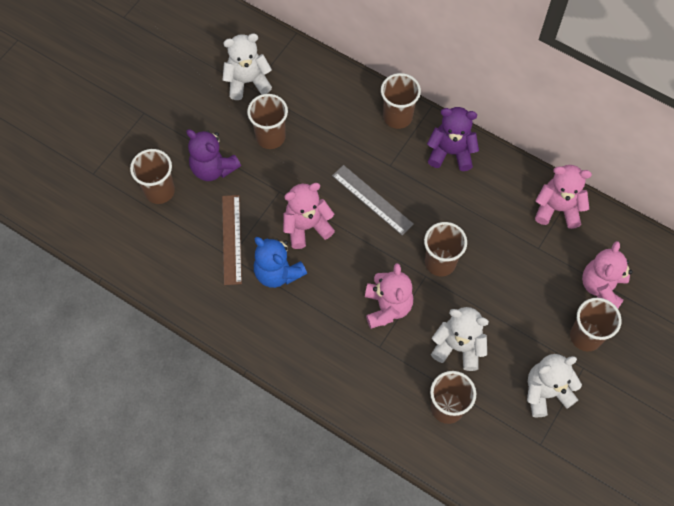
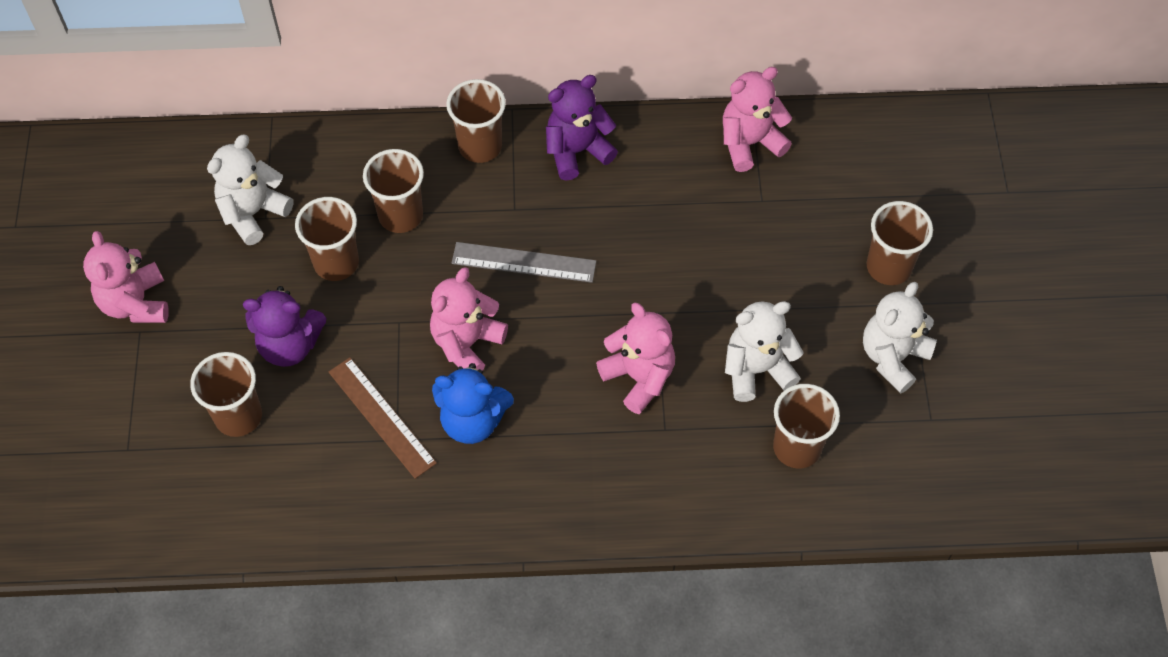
camera: 35 degrees left, 5 degrees down
(440, 262) = (662, 286): brown cup -> brown cup (400, 215)
(602, 287) = (865, 201): pink teddy bear -> pink teddy bear (136, 303)

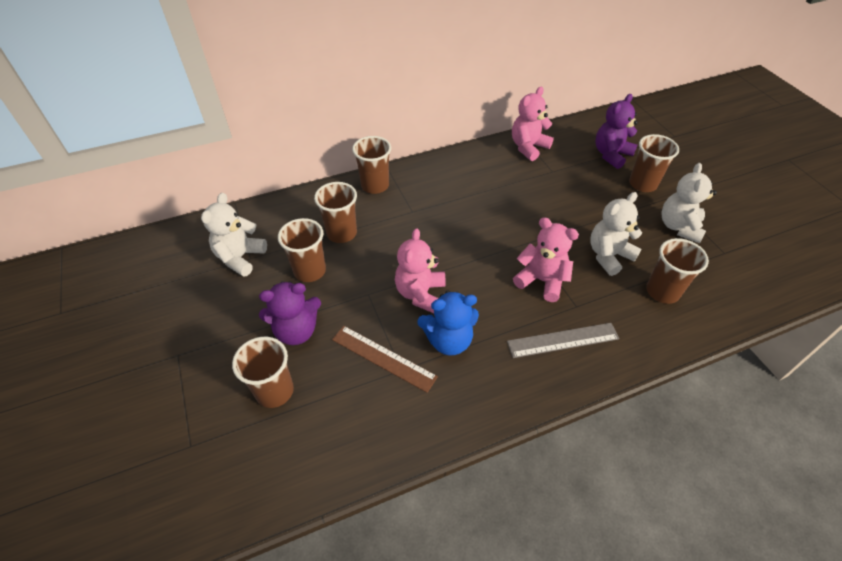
camera: 20 degrees left, 10 degrees down
(136, 303) = (169, 337): pink teddy bear -> none
(524, 262) = (433, 237): grey ruler -> grey ruler (563, 340)
(577, 151) = (434, 174): purple teddy bear -> purple teddy bear (611, 155)

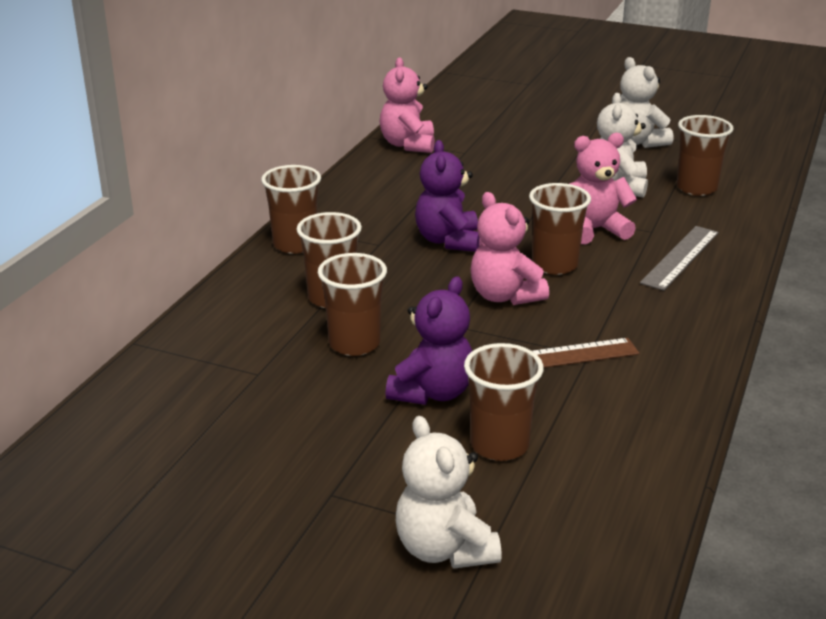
camera: 45 degrees left, 20 degrees down
(240, 257) = (244, 379): white teddy bear -> white teddy bear (444, 549)
(448, 340) = (591, 311): blue teddy bear -> none
(611, 155) = (497, 118): purple teddy bear -> purple teddy bear (448, 241)
(642, 184) = (560, 127): brown cup -> brown cup (555, 265)

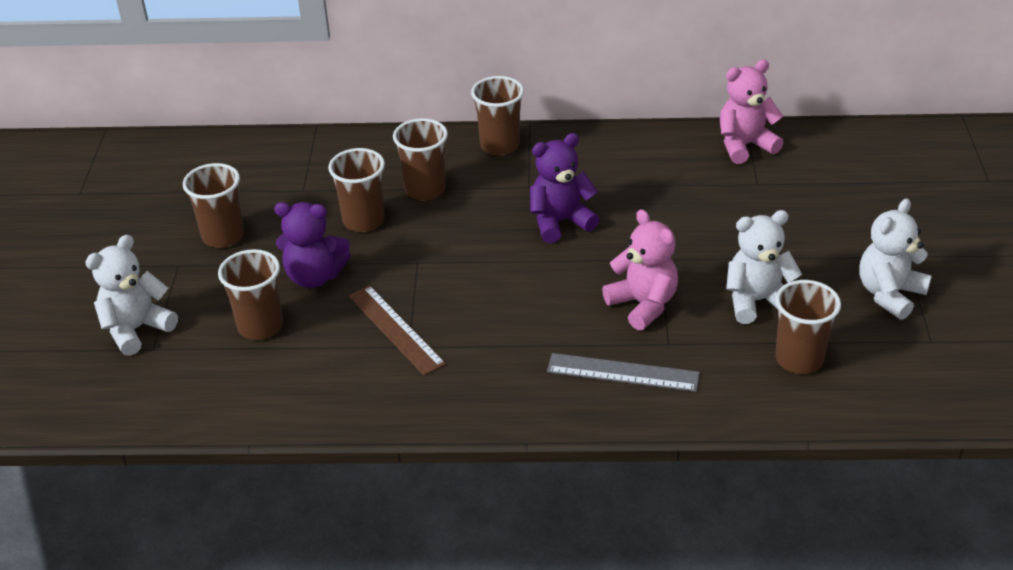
camera: 70 degrees right, 10 degrees up
(504, 296) = (480, 278): pink teddy bear -> none
(555, 265) = (554, 294): brown cup -> brown cup (223, 236)

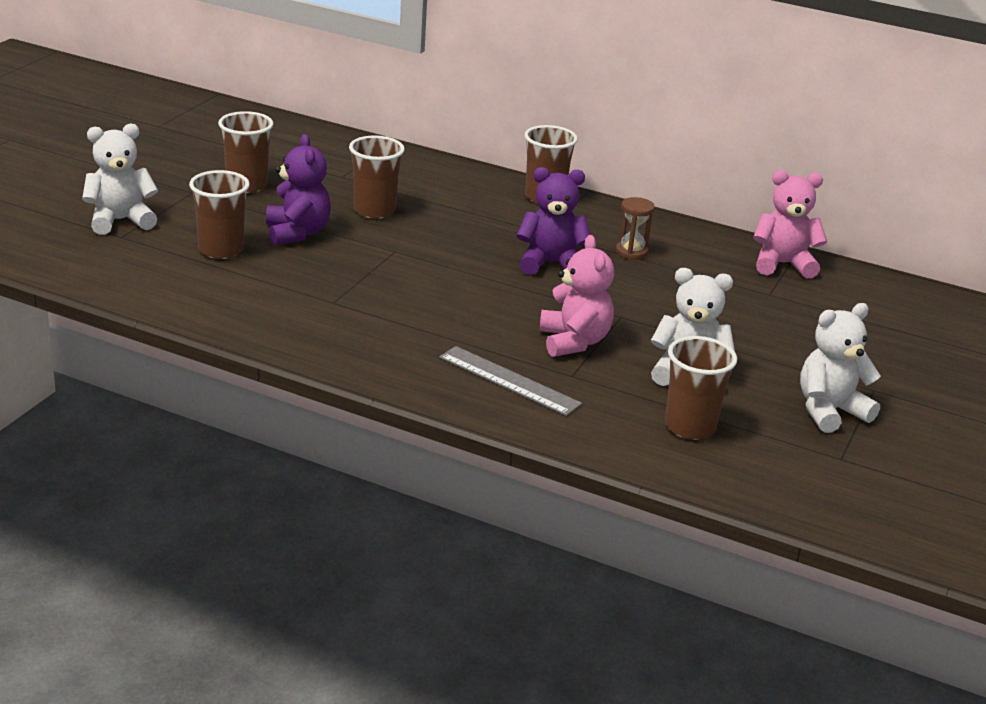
camera: 20 degrees right, 10 degrees down
(314, 276) = (297, 233): purple teddy bear -> purple teddy bear turned 135 degrees counterclockwise
(395, 329) = (333, 287): brown ruler -> none
(425, 190) = (448, 207): brown cup -> none
(616, 181) = (631, 252): none -> brown hourglass

